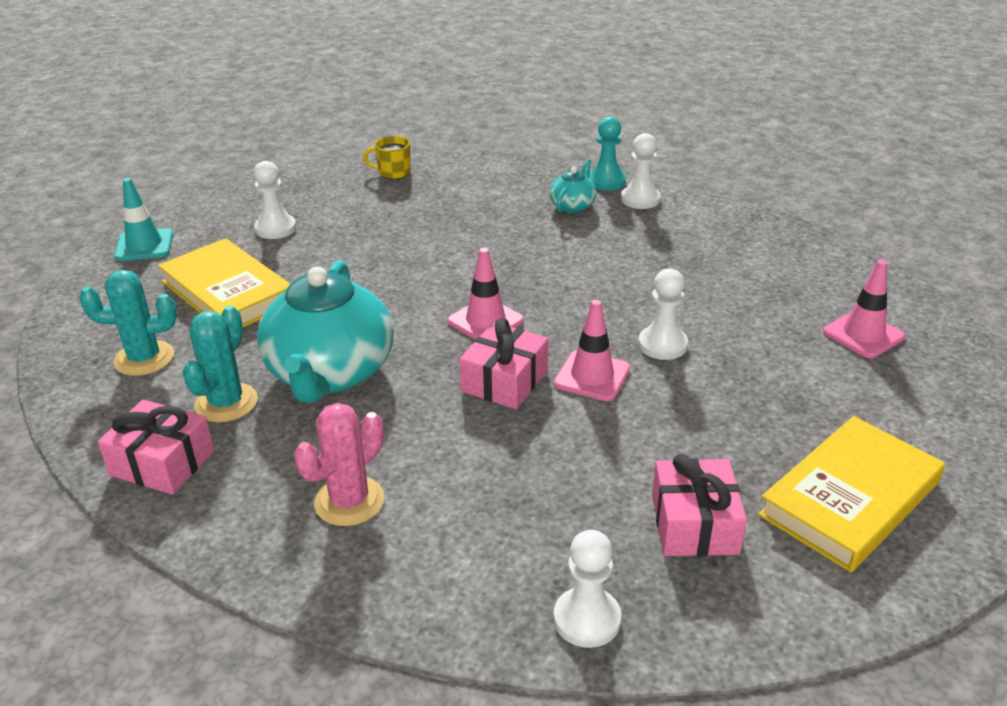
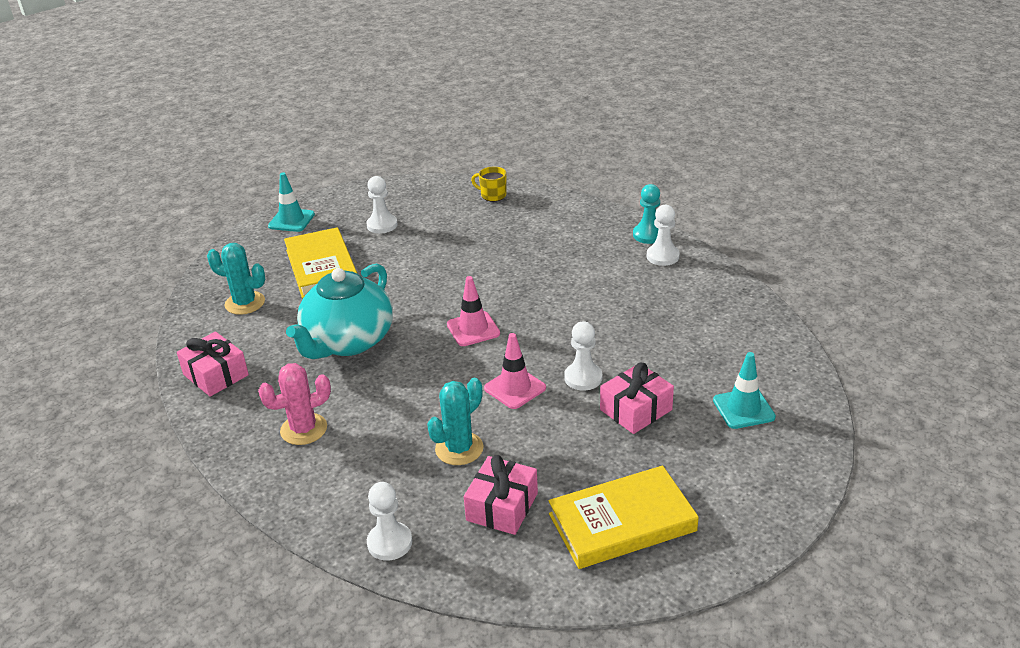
camera: 25 degrees right, 0 degrees up
(226, 403) = (274, 346): turquoise cactus -> turquoise cactus (459, 449)
(504, 381) = (454, 376): pink gift -> pink gift (636, 410)
(573, 205) = (605, 251): turquoise teapot -> none
(863, 334) = (743, 409): pink traffic cone -> turquoise traffic cone

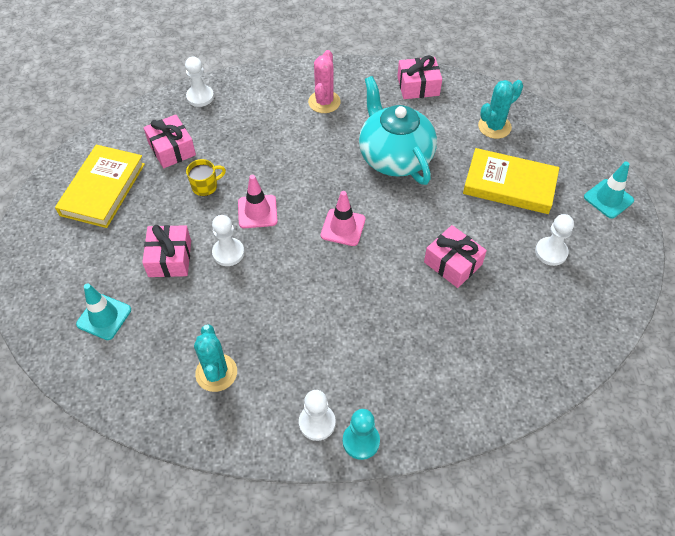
camera: 125 degrees right, 20 degrees up
(446, 260) = (453, 263): none -> pink gift
(459, 449) = (234, 156): turquoise cactus -> turquoise cactus (216, 373)
(492, 195) = (545, 365): yellow mug -> yellow mug (205, 186)

